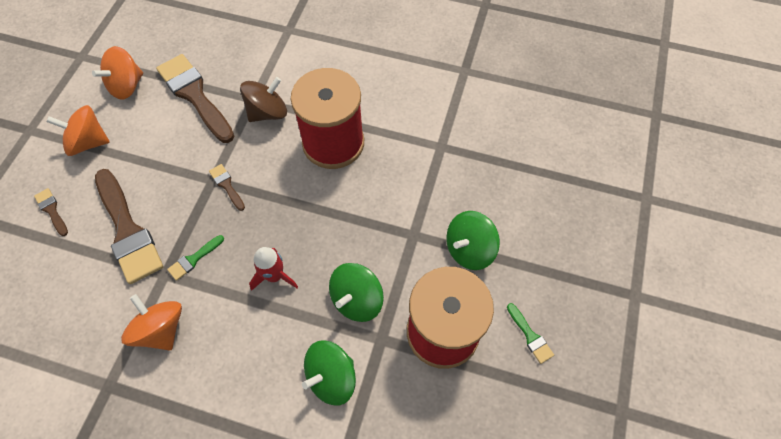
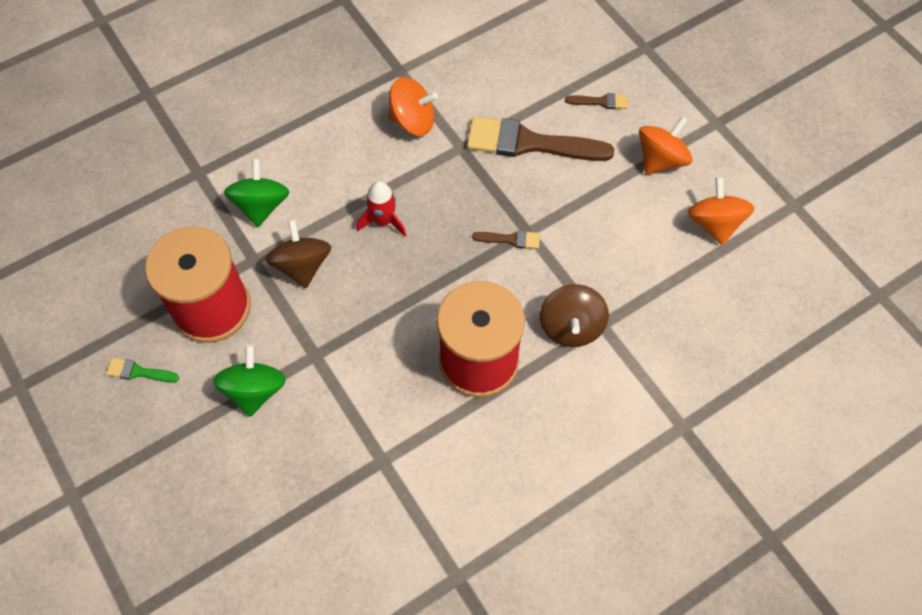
camera: 130 degrees right, 0 degrees up
(194, 95) = (651, 275): brown brush -> none
(194, 259) = (456, 174): green brush -> none
(357, 300) = (302, 266): green spinning top -> brown spinning top

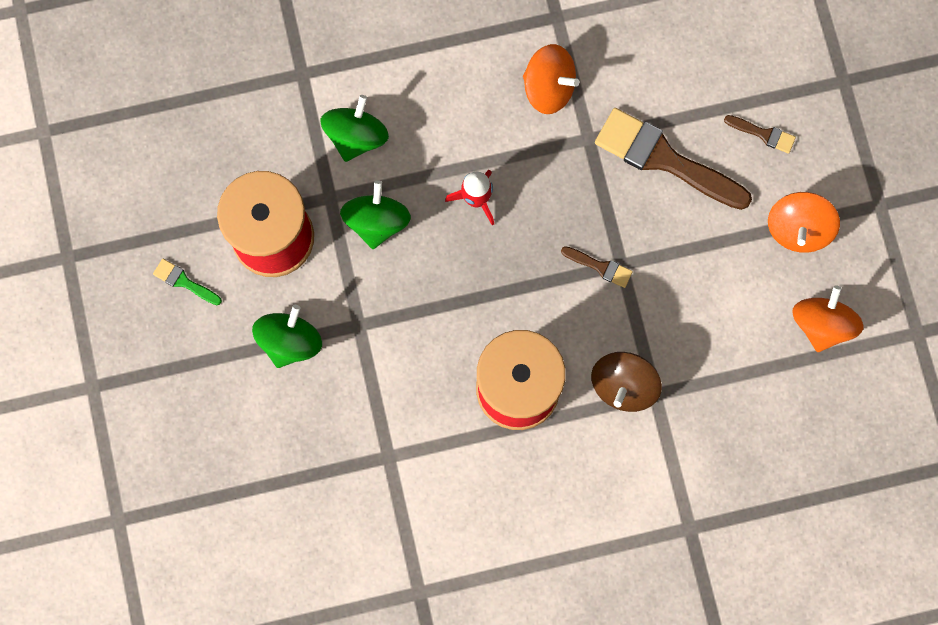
camera: 20 degrees right, 15 degrees up
(302, 266) = (377, 222): brown spinning top -> green spinning top
(660, 160) = (798, 229): orange spinning top -> orange spinning top turned 135 degrees clockwise

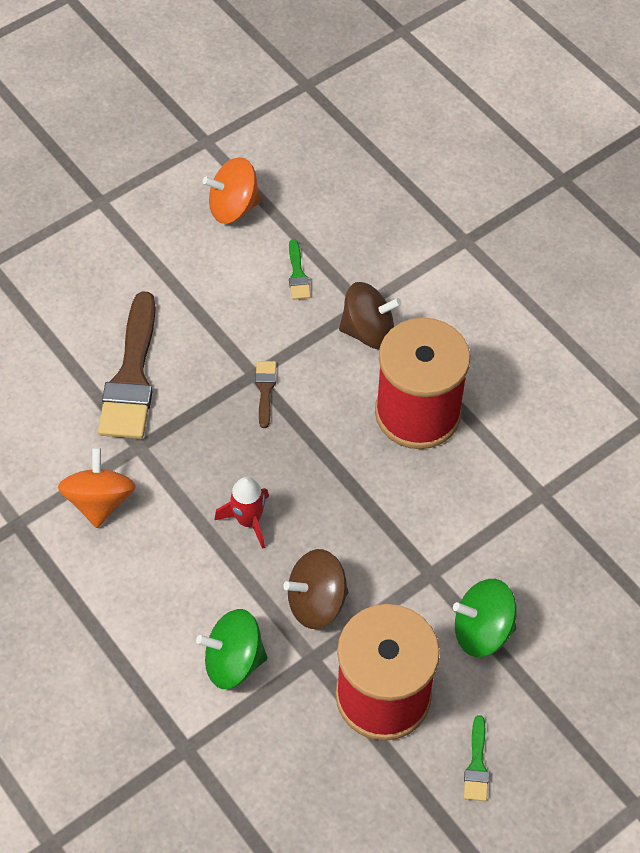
camera: 115 degrees left, 20 degrees down
(377, 222) = (316, 602): green spinning top -> brown spinning top
(716, 350) = (297, 274): none -> green brush
(763, 134) = (71, 307): brown brush -> none
(798, 229) = (152, 252): orange spinning top -> none

